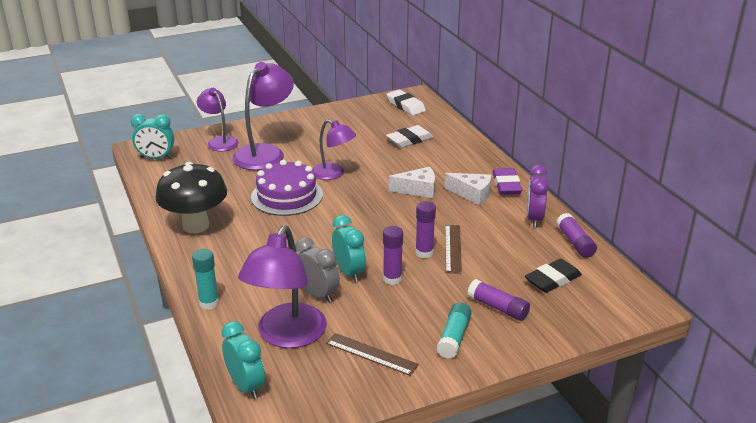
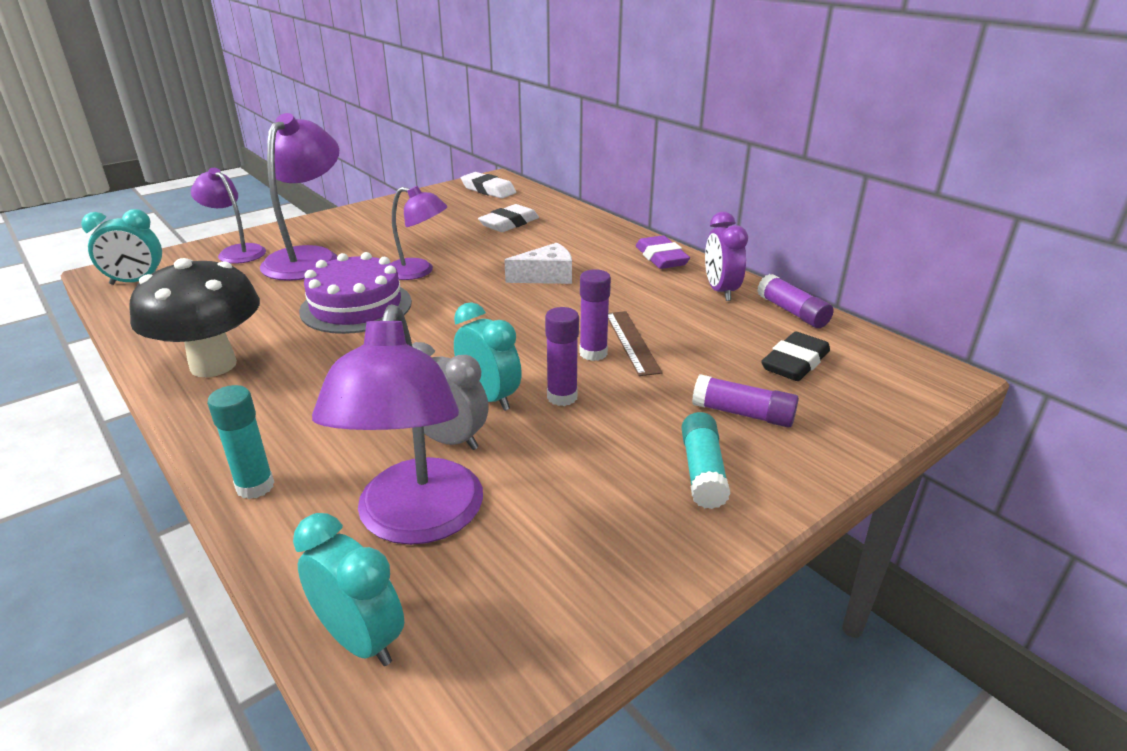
camera: 15 degrees left, 0 degrees up
(371, 354) = (580, 526): brown ruler -> none
(472, 194) = (622, 273): white cheese -> none

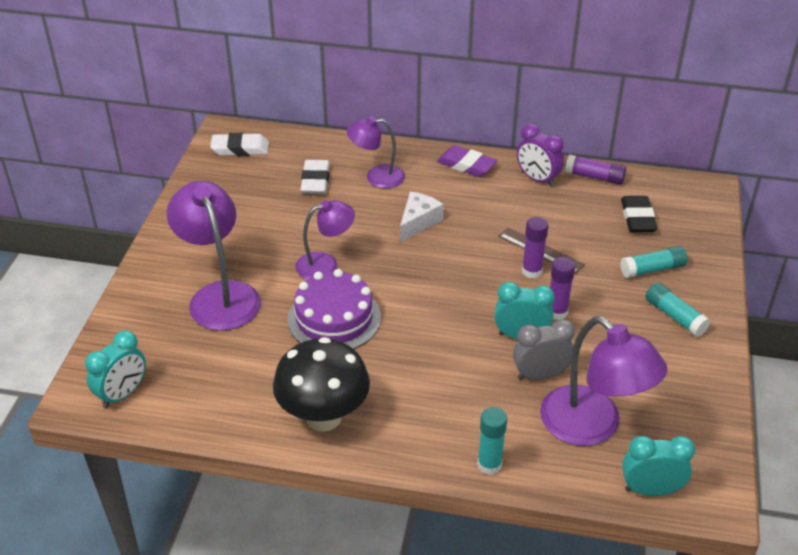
camera: 40 degrees left, 10 degrees up
(237, 252) = (147, 321): purple lamp -> purple lamp (376, 177)
(743, 414) = (652, 269): purple glue stick -> turquoise glue stick

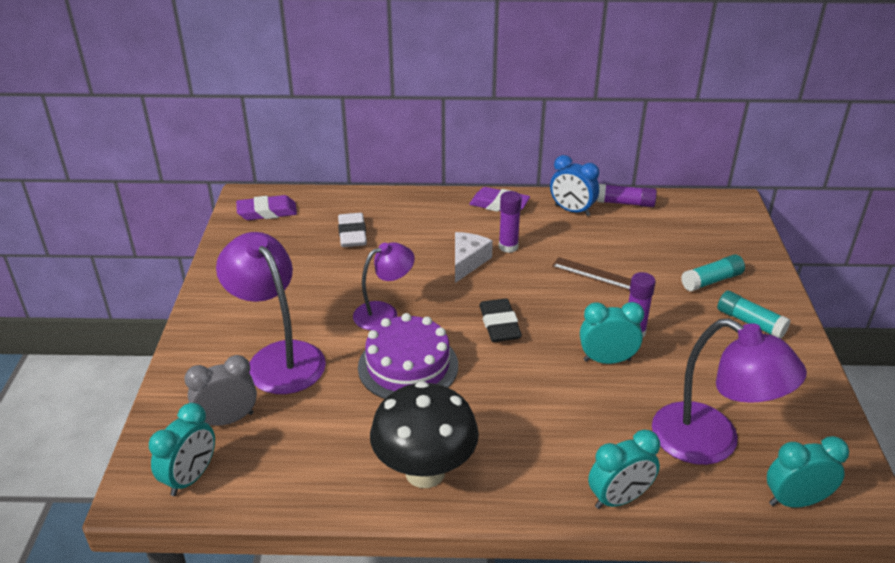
camera: 10 degrees left, 5 degrees down
(240, 149) = (267, 212): white eraser -> purple eraser
(376, 177) = (413, 224): purple lamp -> none
(489, 465) = (619, 498): turquoise glue stick -> turquoise clock
(532, 271) = (596, 296): purple glue stick -> purple glue stick (508, 247)
(537, 179) = (572, 210): purple clock -> blue clock
(540, 375) = (639, 397): grey clock -> grey clock (228, 420)
(637, 218) = (679, 235): black eraser -> black eraser (499, 325)

